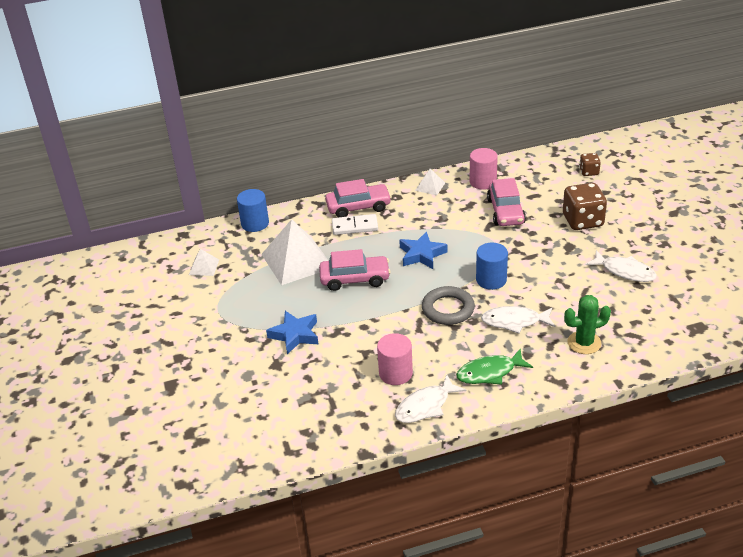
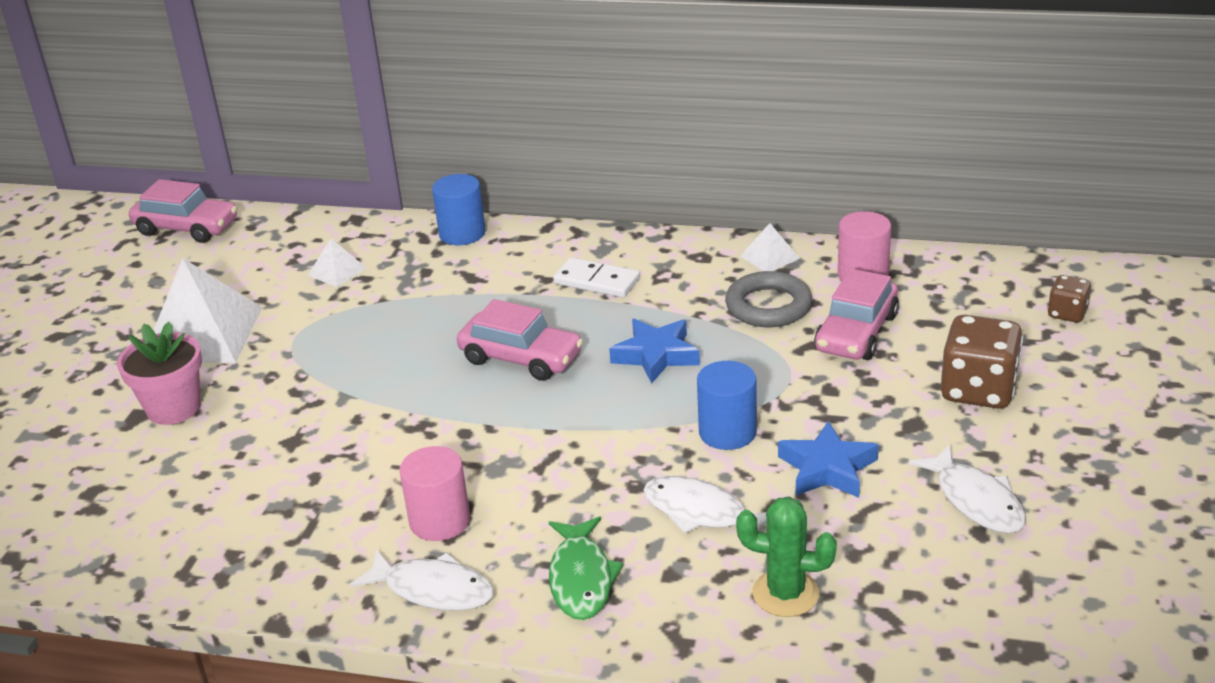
camera: 30 degrees right, 5 degrees down
(188, 372) = (173, 408): none -> pink flower pot
(295, 335) = (358, 409): blue star -> blue star (827, 469)
(297, 260) = (467, 303): white pyramid -> white pyramid (202, 334)
(358, 207) = (630, 255): pink car -> pink car (187, 228)
(425, 406) = (433, 589): white fish -> white fish turned 150 degrees counterclockwise
(448, 309) = (614, 453): grey ring -> grey ring (768, 306)
(489, 373) = (581, 578): green fish -> green fish turned 105 degrees counterclockwise

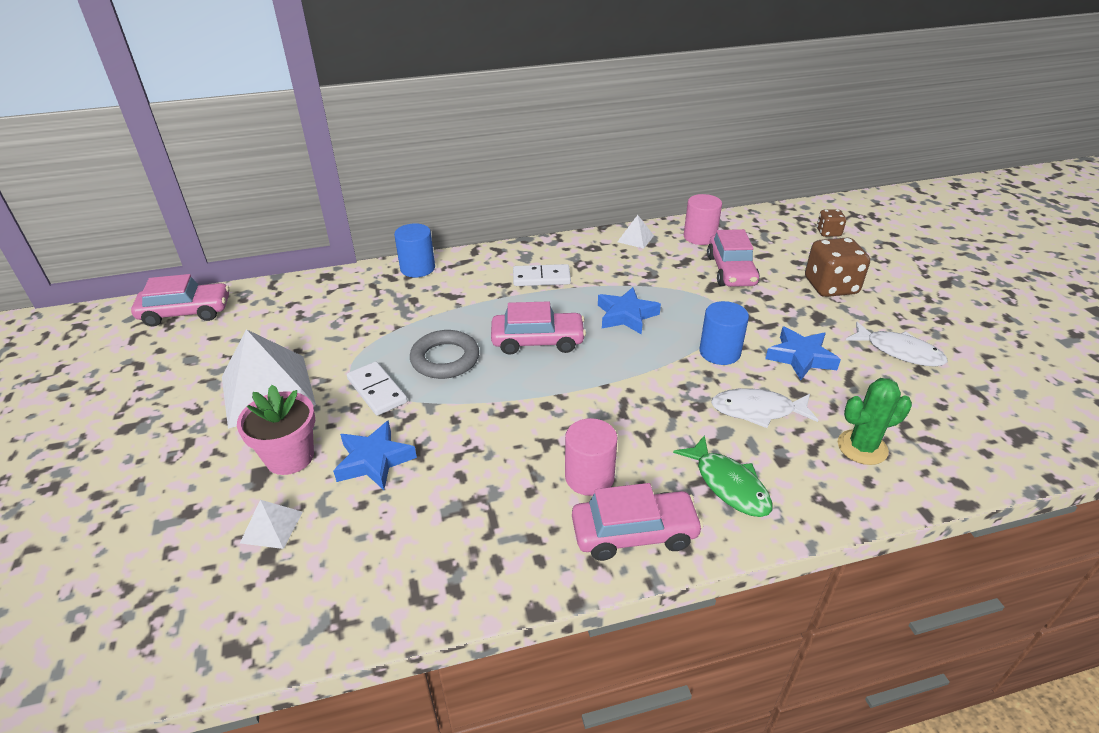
camera: 30 degrees left, 5 degrees up
(246, 436) = (374, 460): none -> blue star
(304, 365) = (377, 391): none -> white domino
(337, 271) = (343, 315): white pyramid -> white pyramid (271, 527)
(433, 589) = (634, 533): white fish -> pink car
(768, 306) = (664, 267): grey ring -> grey ring (445, 359)

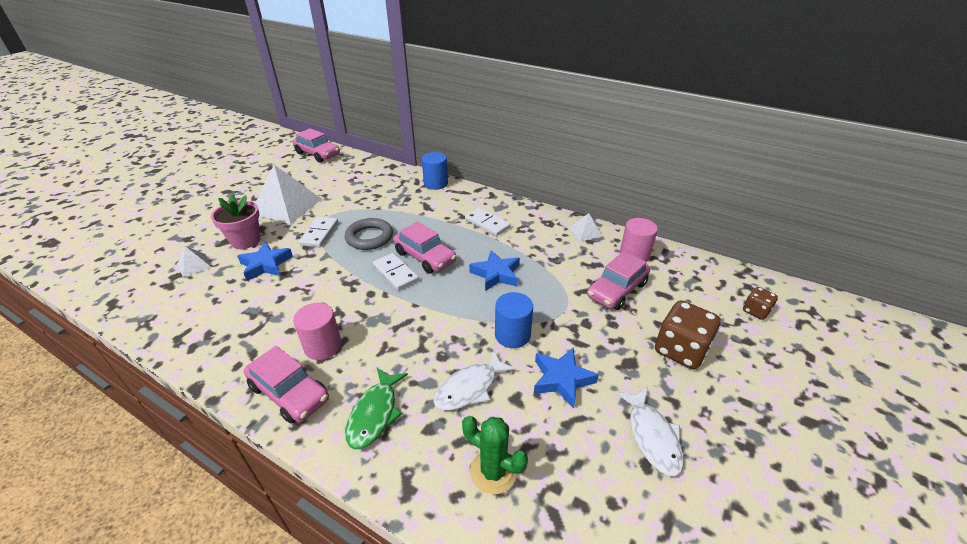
camera: 45 degrees right, 0 degrees up
(537, 372) = (395, 273): none -> white domino
(757, 410) = (470, 388): white fish -> white fish turned 90 degrees counterclockwise

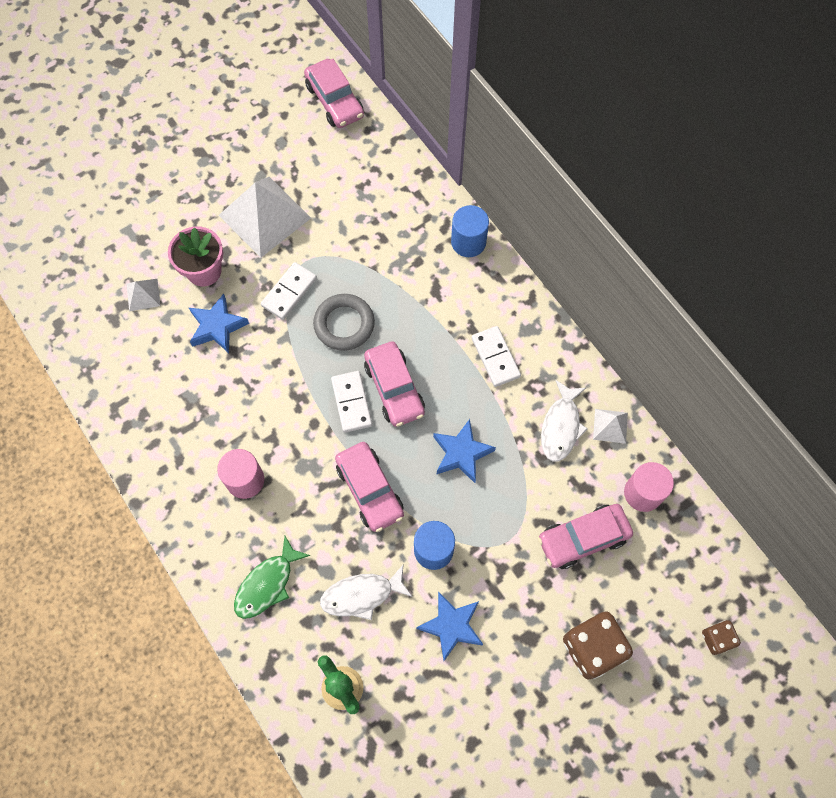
camera: 25 degrees right, 30 degrees up
(289, 393) = (201, 525): pink car -> pink car (370, 490)
(652, 436) = (495, 722): white fish -> white fish (561, 427)

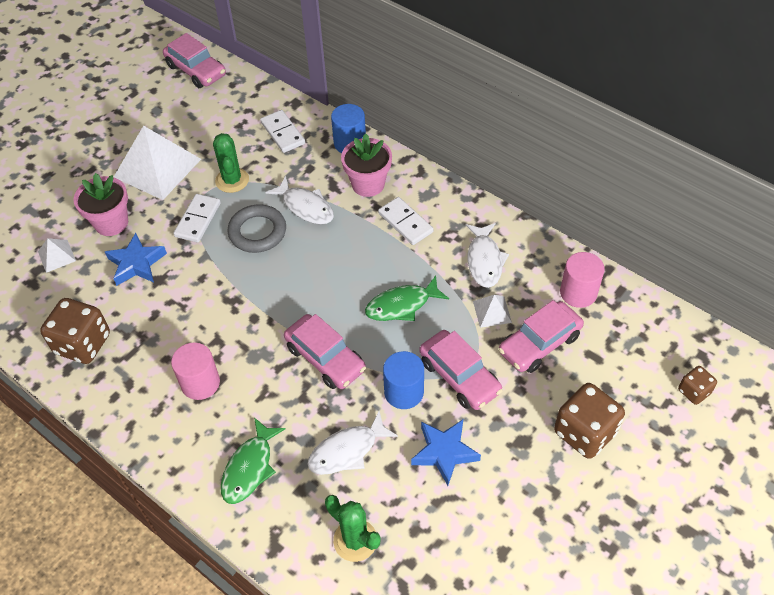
camera: 15 degrees left, 15 degrees down
(146, 403) = (83, 344): none -> brown dice
(335, 254) = (232, 180): none -> green cactus
(351, 402) = (284, 291): white domino -> white domino (282, 133)
(394, 388) = (321, 270): pink car -> pink car (459, 376)
(400, 308) = (305, 207): none -> white fish
(461, 453) = (402, 305): blue star -> green fish
(472, 299) = (368, 184): none -> pink flower pot
(610, 426) = (528, 248): white pyramid -> white pyramid (492, 311)

